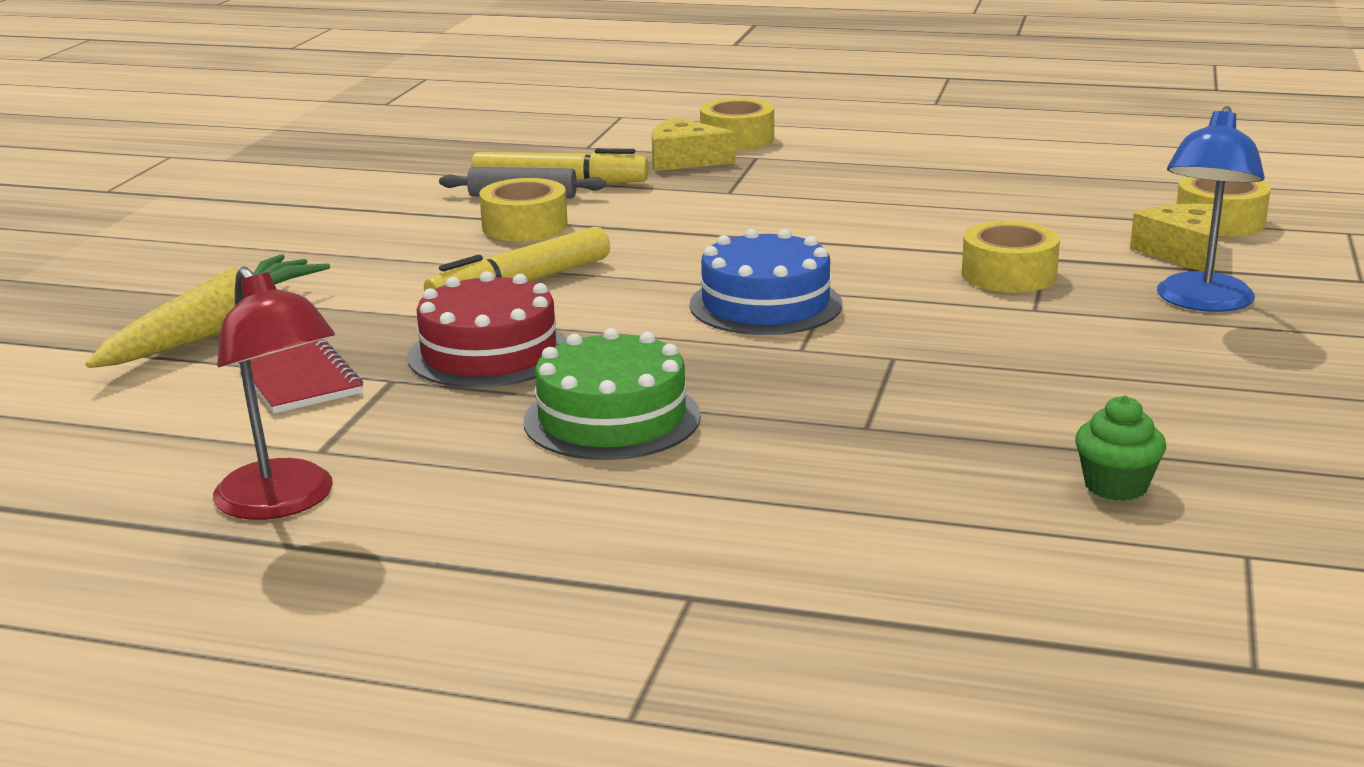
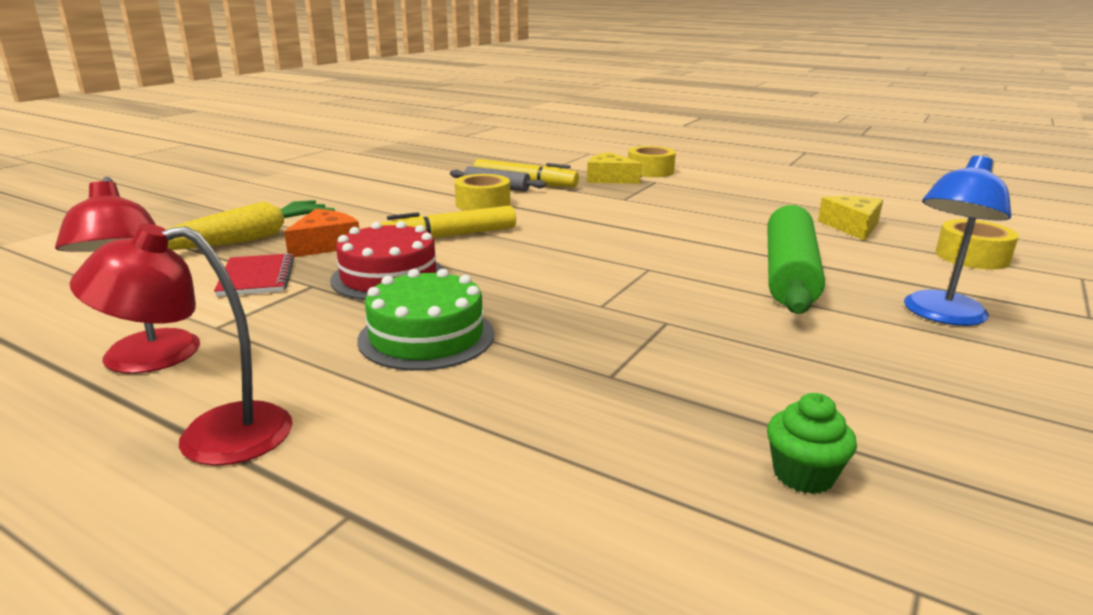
camera: 15 degrees right, 0 degrees up
(348, 321) = (325, 245): none -> orange cheese
(462, 562) = (211, 437): none -> red lamp
(765, 304) = (598, 270): blue cake -> none
(1008, 275) = (788, 273): yellow tape -> green rolling pin
(1183, 253) = (935, 275): yellow cheese -> yellow cheese (852, 227)

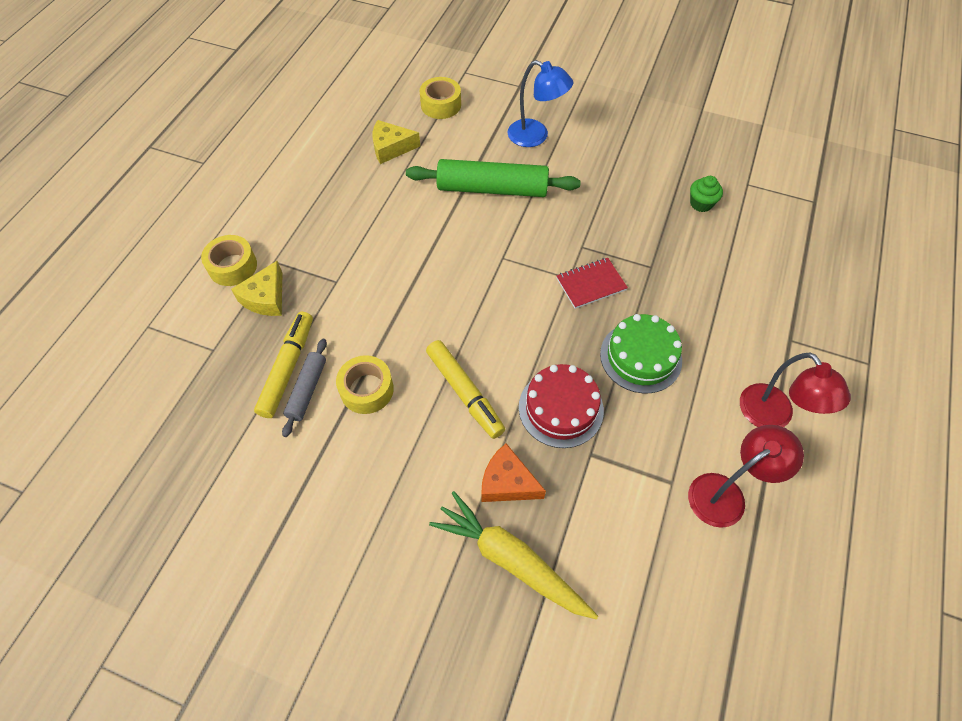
camera: 100 degrees left, 35 degrees up
(256, 278) = (589, 501): red notebook -> red notebook (591, 284)

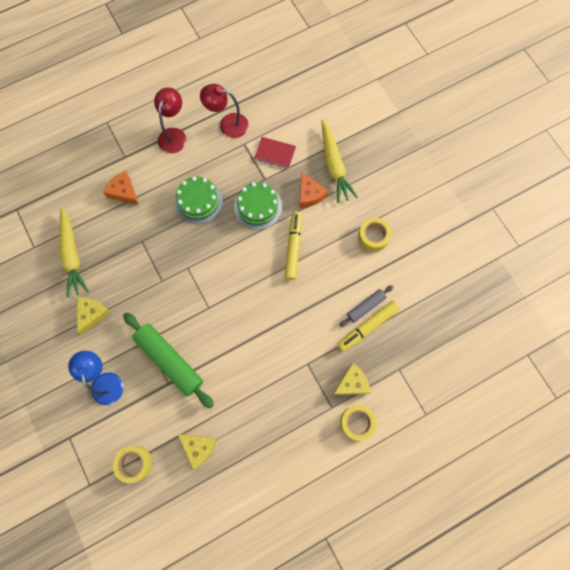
camera: 140 degrees left, 15 degrees up
(367, 389) = (337, 285): yellow tape -> yellow tape (373, 236)
(561, 408) = (258, 207): red cake -> green cake
(591, 284) = (181, 255): red notebook -> red notebook (275, 153)
(614, 173) = (92, 314): none -> yellow cheese
(701, 204) = (72, 255): green cupcake -> yellow carrot
(737, 300) = (123, 192): none -> orange cheese

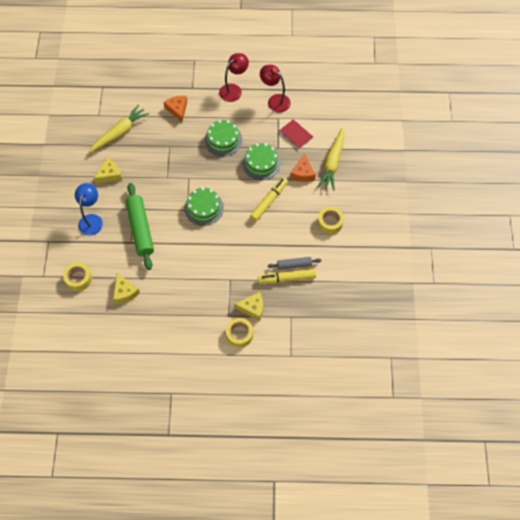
camera: 30 degrees right, 10 degrees down
(72, 255) = (119, 133): yellow carrot -> yellow carrot turned 150 degrees counterclockwise
(226, 295) = (204, 208): none -> green cake

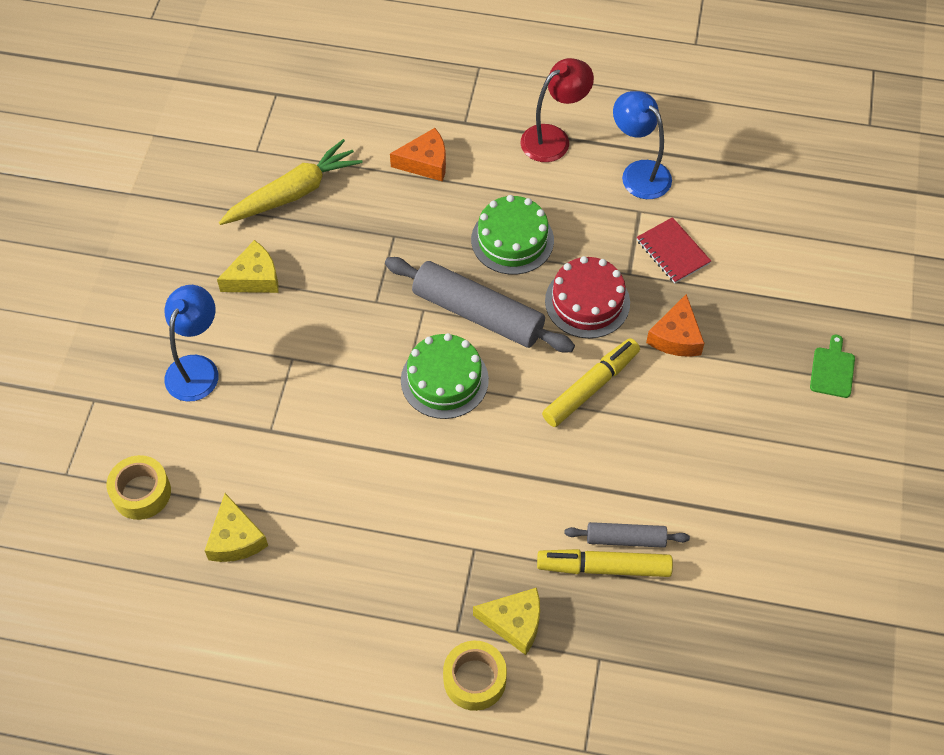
camera: 10 degrees right, 5 degrees down
(140, 229) = (298, 404): green rolling pin -> none
(177, 109) = (425, 162): orange cheese -> orange cheese turned 90 degrees clockwise
(213, 176) = (478, 313): none -> grey rolling pin
(261, 163) = (587, 302): green cake -> red cake
(275, 100) = (639, 173): red lamp -> blue lamp
(330, 223) = (721, 456): yellow tape -> none
(332, 163) = (746, 324): yellow carrot -> none
(372, 177) = (832, 370): none -> green cutting board

